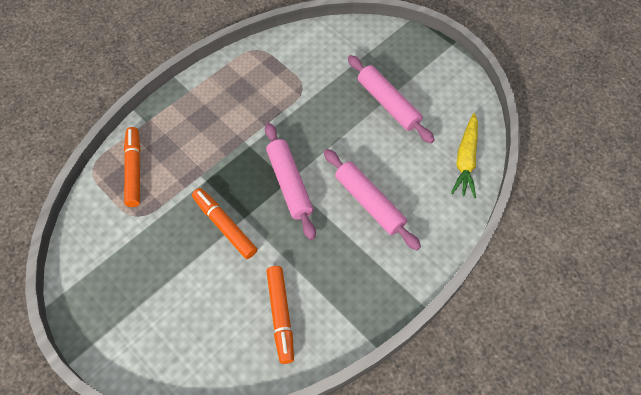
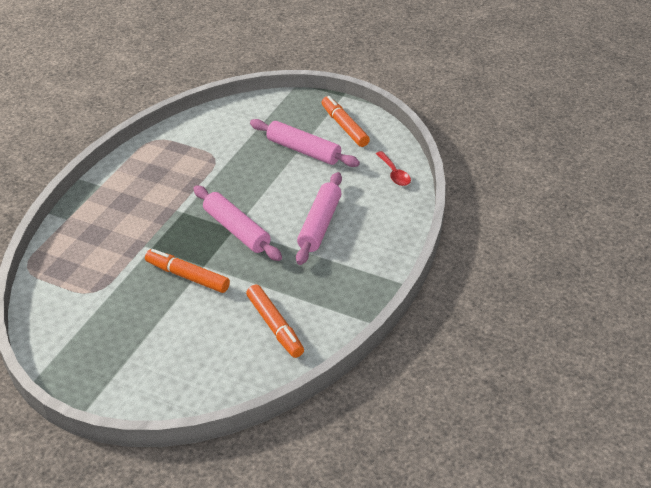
camera: 20 degrees left, 20 degrees down
(134, 170) = (72, 258): orange marker -> orange marker (344, 127)
(369, 202) = (320, 225): pink rolling pin -> pink rolling pin turned 75 degrees clockwise
(465, 160) = (394, 174): yellow carrot -> red spoon

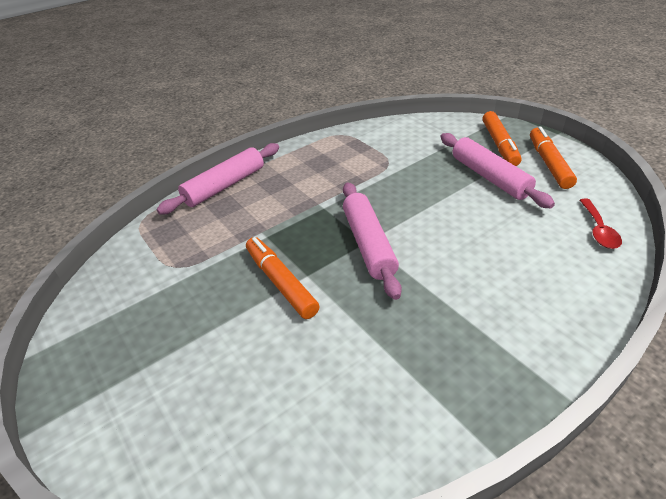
camera: 30 degrees right, 0 degrees up
(275, 326) = (344, 396): orange marker -> orange marker (499, 144)
(320, 225) = (473, 267): pink rolling pin -> pink rolling pin (225, 186)

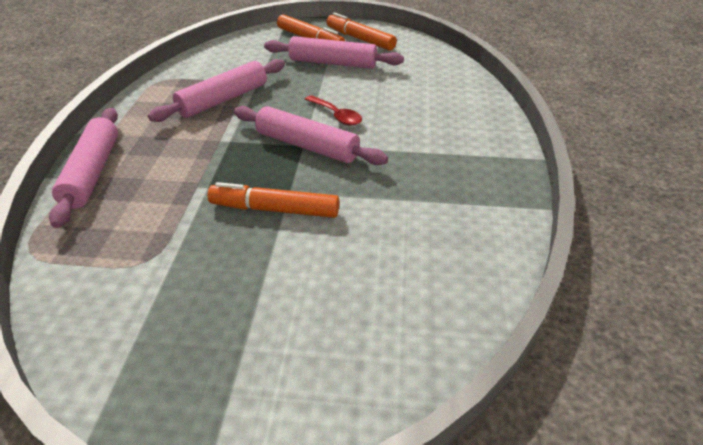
camera: 50 degrees left, 0 degrees up
(362, 170) = (223, 100): none -> pink rolling pin
(598, 230) = (439, 66): red spoon -> red spoon (336, 116)

